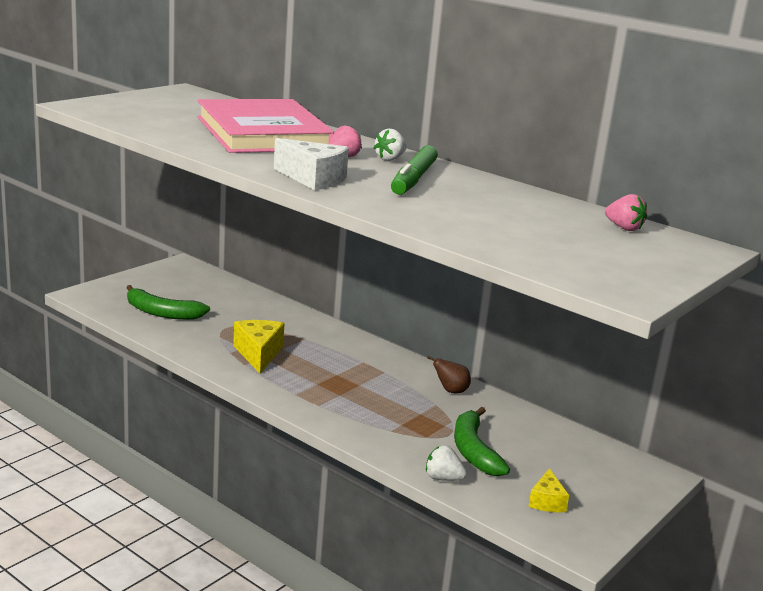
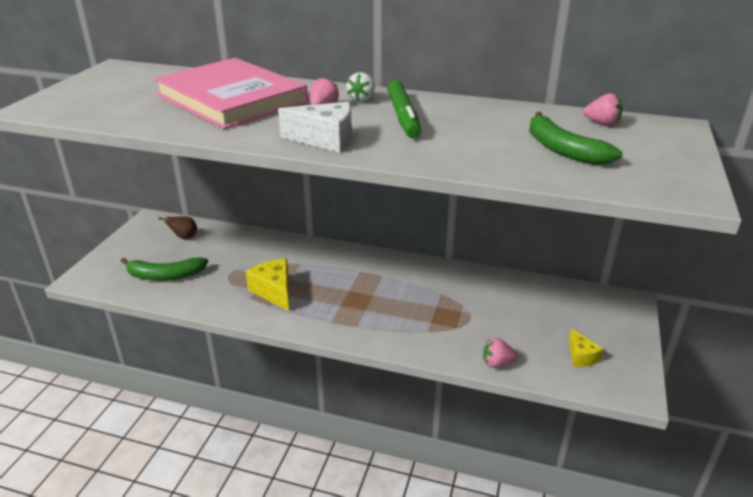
camera: 20 degrees left, 10 degrees up
(443, 478) = (497, 364): white strawberry -> pink strawberry
(450, 391) = (441, 276): brown pear -> brown pear (184, 237)
(473, 451) = (498, 328): green banana -> green banana (562, 149)

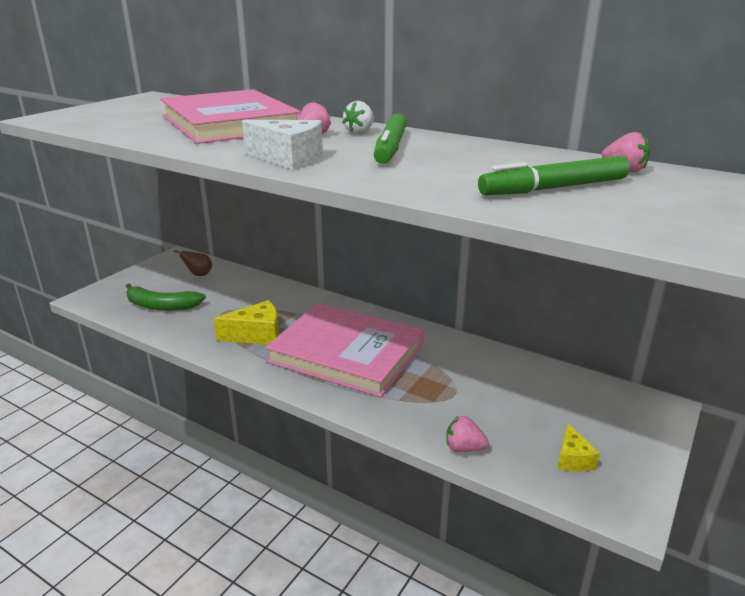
camera: 15 degrees right, 5 degrees down
(274, 291) = (256, 335): yellow cheese -> yellow cheese turned 90 degrees clockwise
(364, 296) = (346, 353): none -> pink book
(562, 149) = (553, 188): green banana -> green marker

